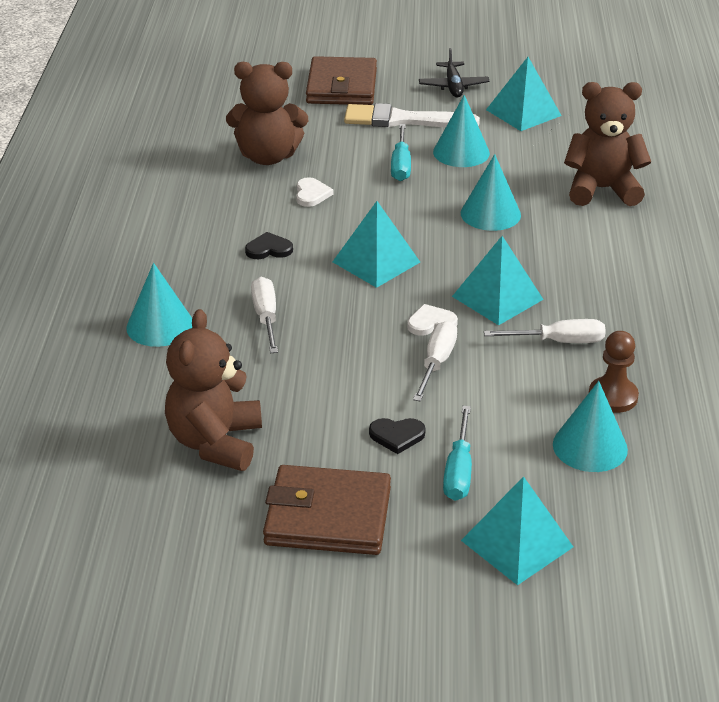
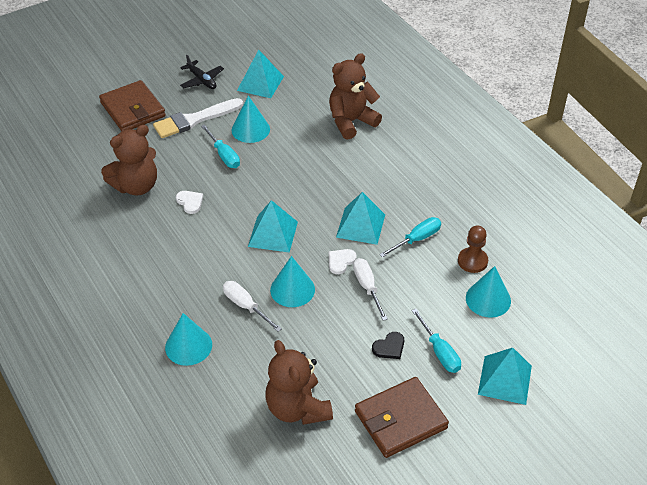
camera: 35 degrees left, 10 degrees up
(269, 249) = (202, 256): black heart -> none
(490, 214) = (306, 168): turquoise cone -> turquoise cone (292, 289)
(559, 341) = (417, 239): white screwdriver -> turquoise screwdriver

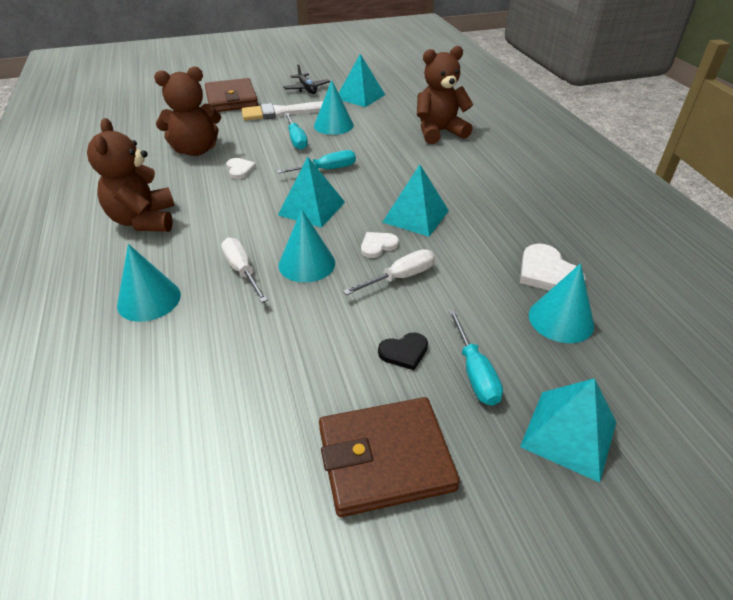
camera: 15 degrees right, 5 degrees down
(297, 408) = (241, 406): brown teddy bear -> brown teddy bear (144, 220)
(367, 287) = (400, 277): white screwdriver -> white screwdriver turned 60 degrees clockwise
(417, 239) = (480, 239): turquoise screwdriver -> turquoise screwdriver (327, 169)
(472, 261) = (547, 273): brown pawn -> white heart

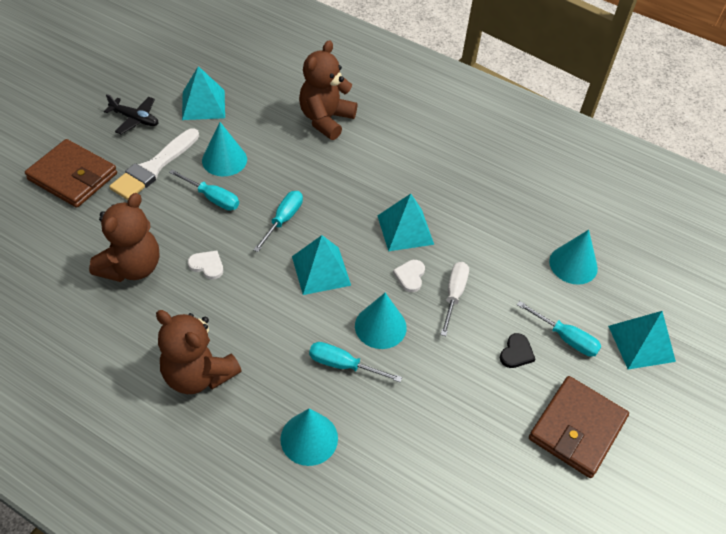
camera: 45 degrees left, 10 degrees up
(242, 271) = (343, 365): white screwdriver -> turquoise screwdriver
(547, 273) = (534, 230): white heart -> none

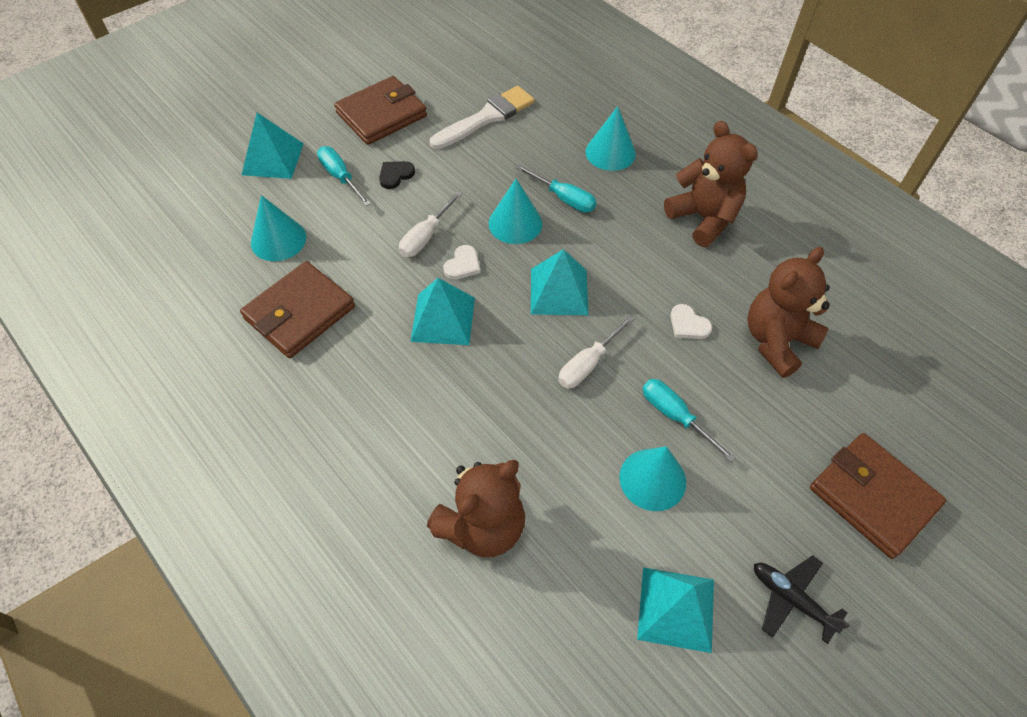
camera: 160 degrees left, 5 degrees up
(154, 167) = (756, 488): white brush -> white brush (486, 117)
(283, 220) = (588, 364): turquoise screwdriver -> white screwdriver
(514, 212) = (300, 313): none -> brown wallet

